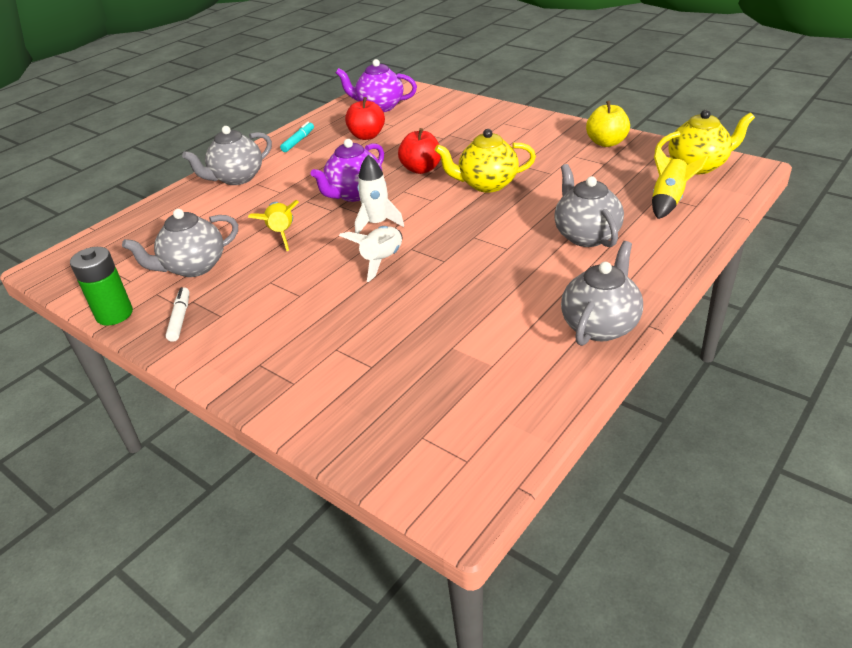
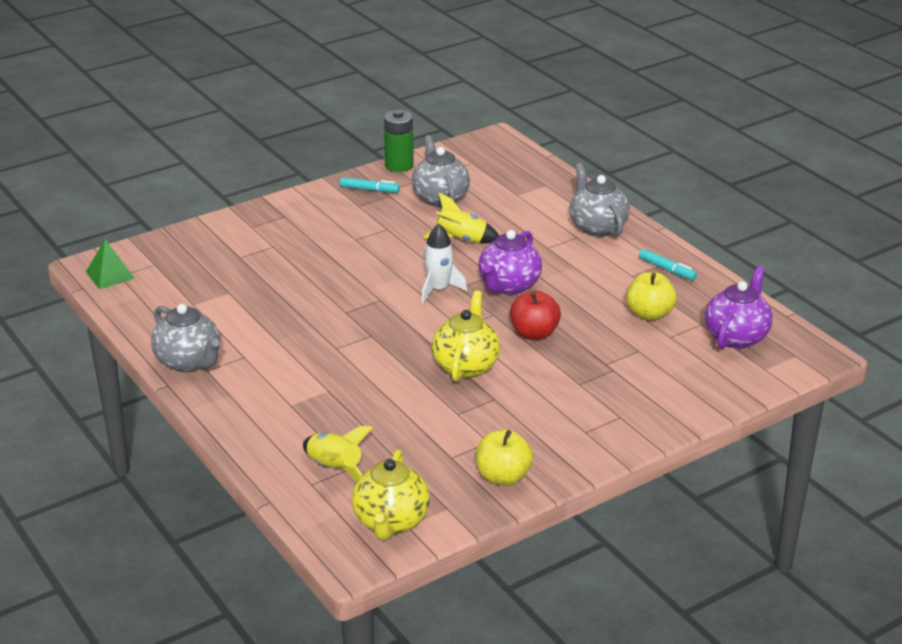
camera: 105 degrees right, 5 degrees down
(180, 318) = (369, 190): white marker -> turquoise marker
(354, 194) = (508, 286): purple teapot -> purple teapot turned 120 degrees counterclockwise
(367, 136) = (649, 314): red apple -> yellow apple
(382, 261) = (372, 282): white rocket -> none
(471, 472) = (110, 275): none -> green pyramid
(585, 235) = (318, 396): grey teapot -> none

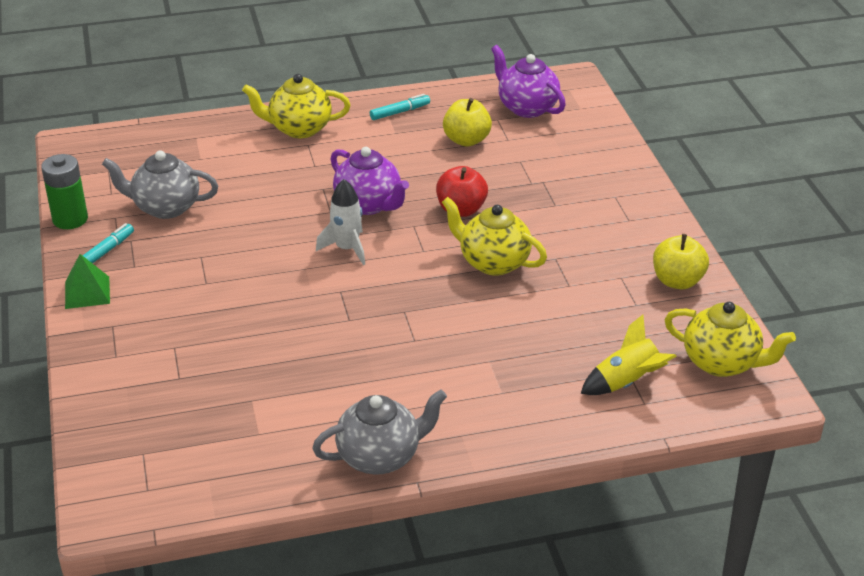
camera: 70 degrees left, 5 degrees up
(110, 275) = (139, 498): green pyramid -> green pyramid (87, 292)
(461, 240) = (262, 213): yellow rocket -> none
(597, 227) = (299, 129): grey teapot -> yellow teapot

